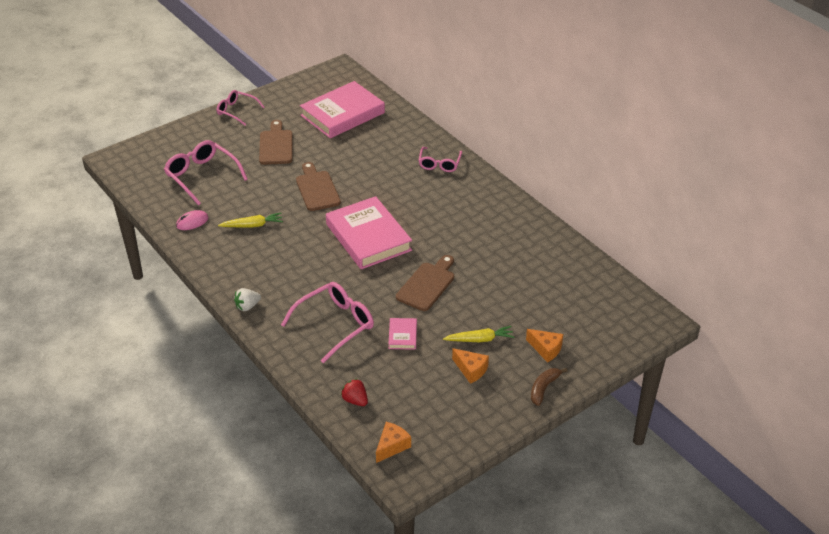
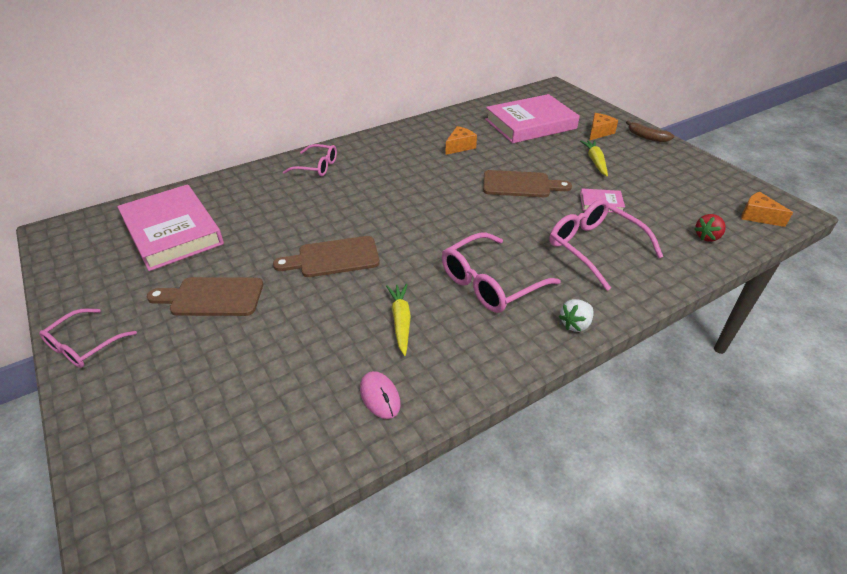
camera: 85 degrees left, 0 degrees up
(202, 176) = (255, 388): pink glasses -> pink glasses (490, 283)
(247, 306) = (575, 324): white strawberry -> white strawberry turned 75 degrees clockwise
(368, 237) = (439, 219): pink book -> pink book (530, 124)
(427, 284) = (520, 185): brown cutting board -> brown cutting board turned 150 degrees clockwise
(471, 370) = (637, 168): orange cheese -> orange cheese (459, 147)

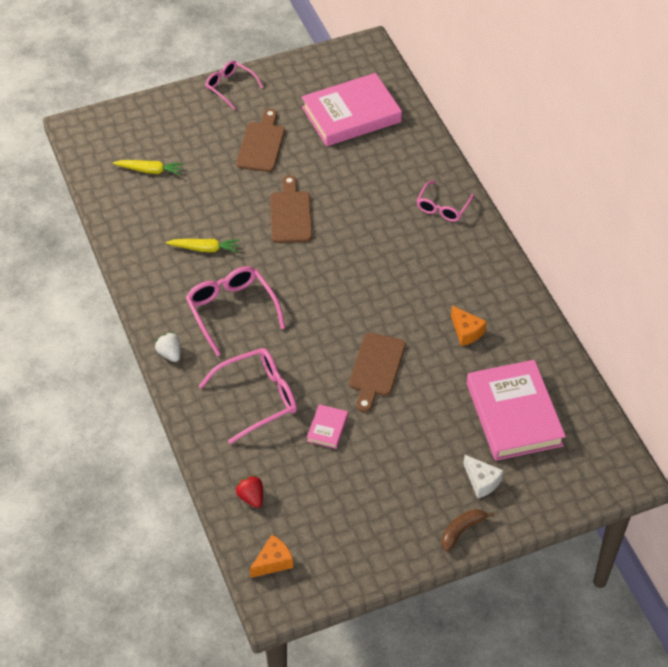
camera: 100 degrees right, 10 degrees up
(380, 396) = (140, 231): pink mouse -> none
(595, 161) = (411, 452): yellow carrot -> yellow carrot (150, 170)
(599, 132) = (481, 481): orange cheese -> white cheese

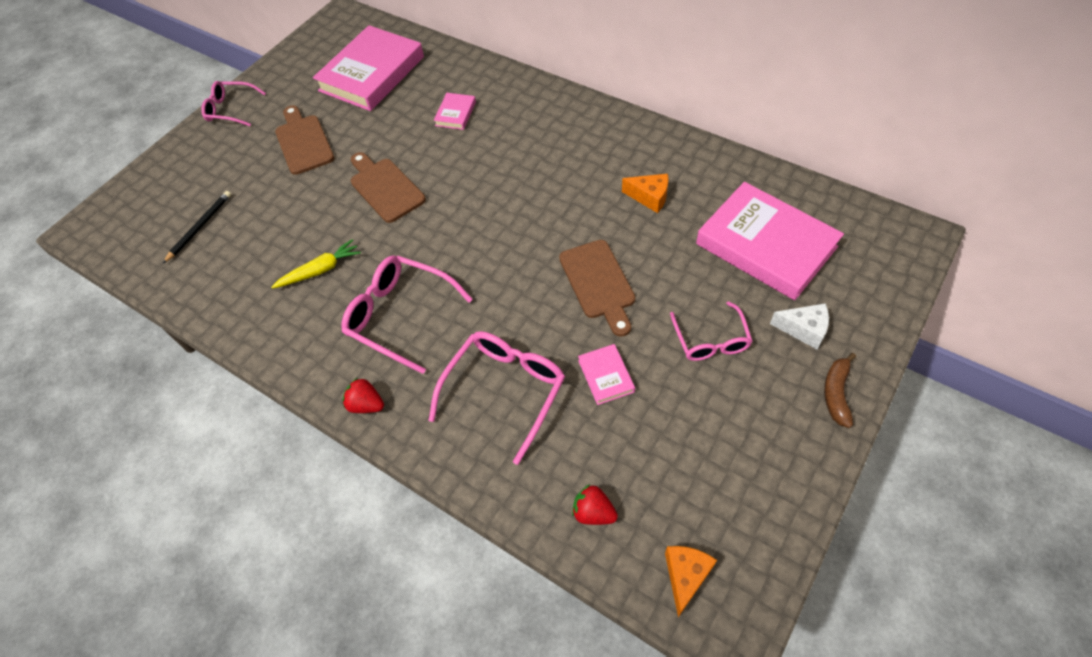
camera: 30 degrees left, 5 degrees up
(150, 170) = (200, 227): yellow carrot -> black pencil
(170, 353) = (366, 404): white strawberry -> red strawberry
(385, 184) = (455, 114): none -> pink book
(442, 207) = (526, 105): pink glasses -> pink glasses (711, 340)

